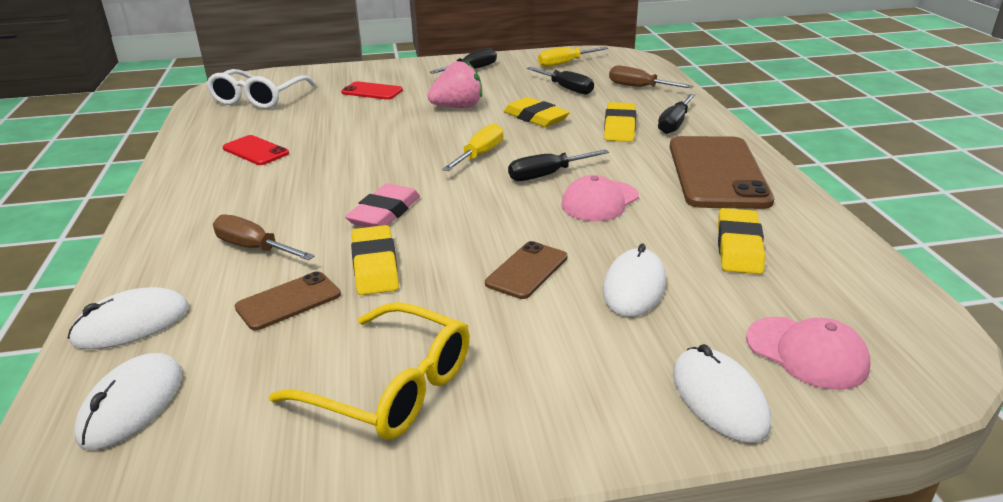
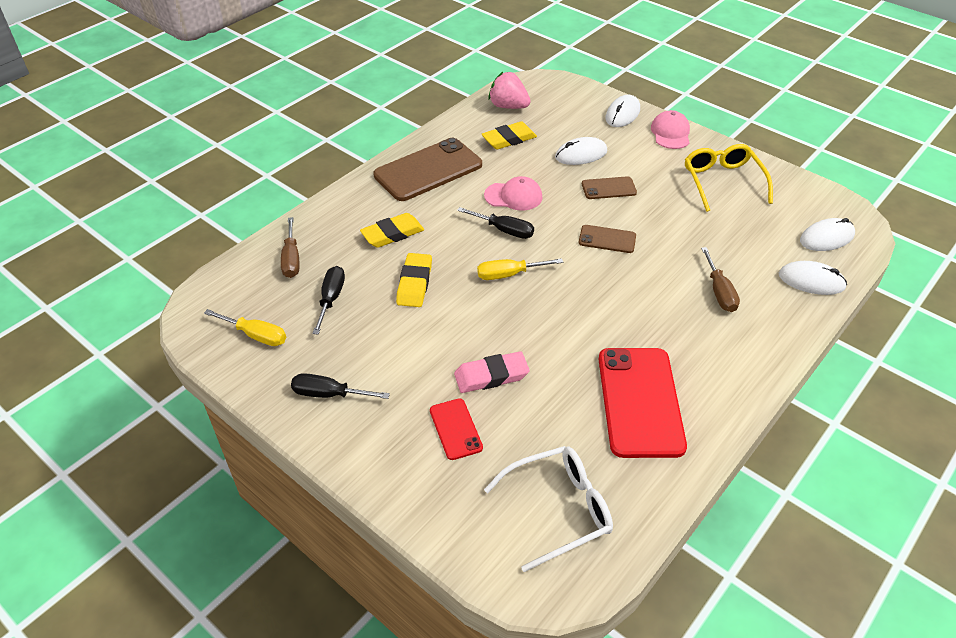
camera: 130 degrees left, 15 degrees up
(255, 151) = (640, 401): red phone -> red phone, size x2.01
(288, 301) = (729, 244): brown phone -> brown phone (607, 239)
(375, 266) = (670, 237): yellow eraser -> none
(385, 213) = (625, 267): pink eraser -> pink eraser (491, 376)
(458, 107) = (436, 340): pink strawberry -> pink strawberry (508, 106)
(674, 124) = (362, 212): black screwdriver -> none
(806, 353) = (571, 104): pink cap -> pink cap (670, 133)

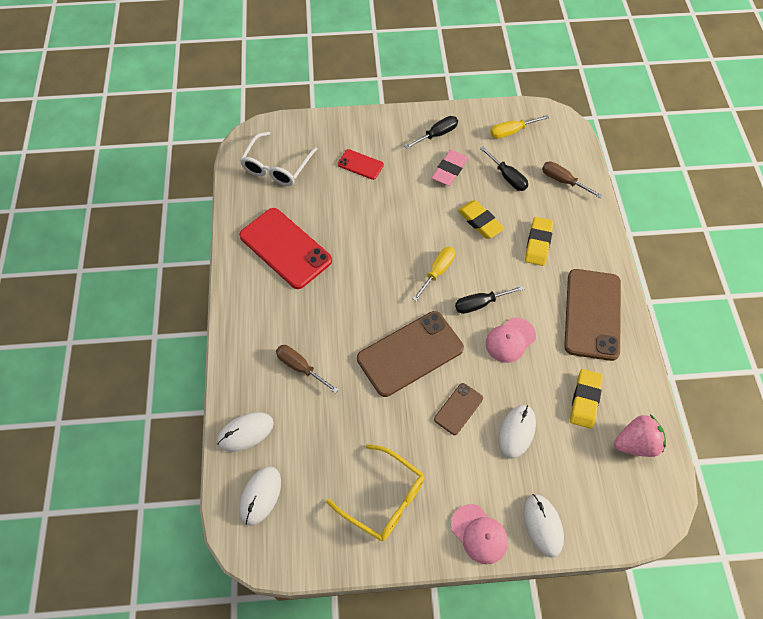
camera: 135 degrees right, 15 degrees up
(491, 376) = (374, 202): pink eraser -> pink eraser (449, 170)
(607, 239) = (410, 353): brown phone -> brown phone, size x2.01

